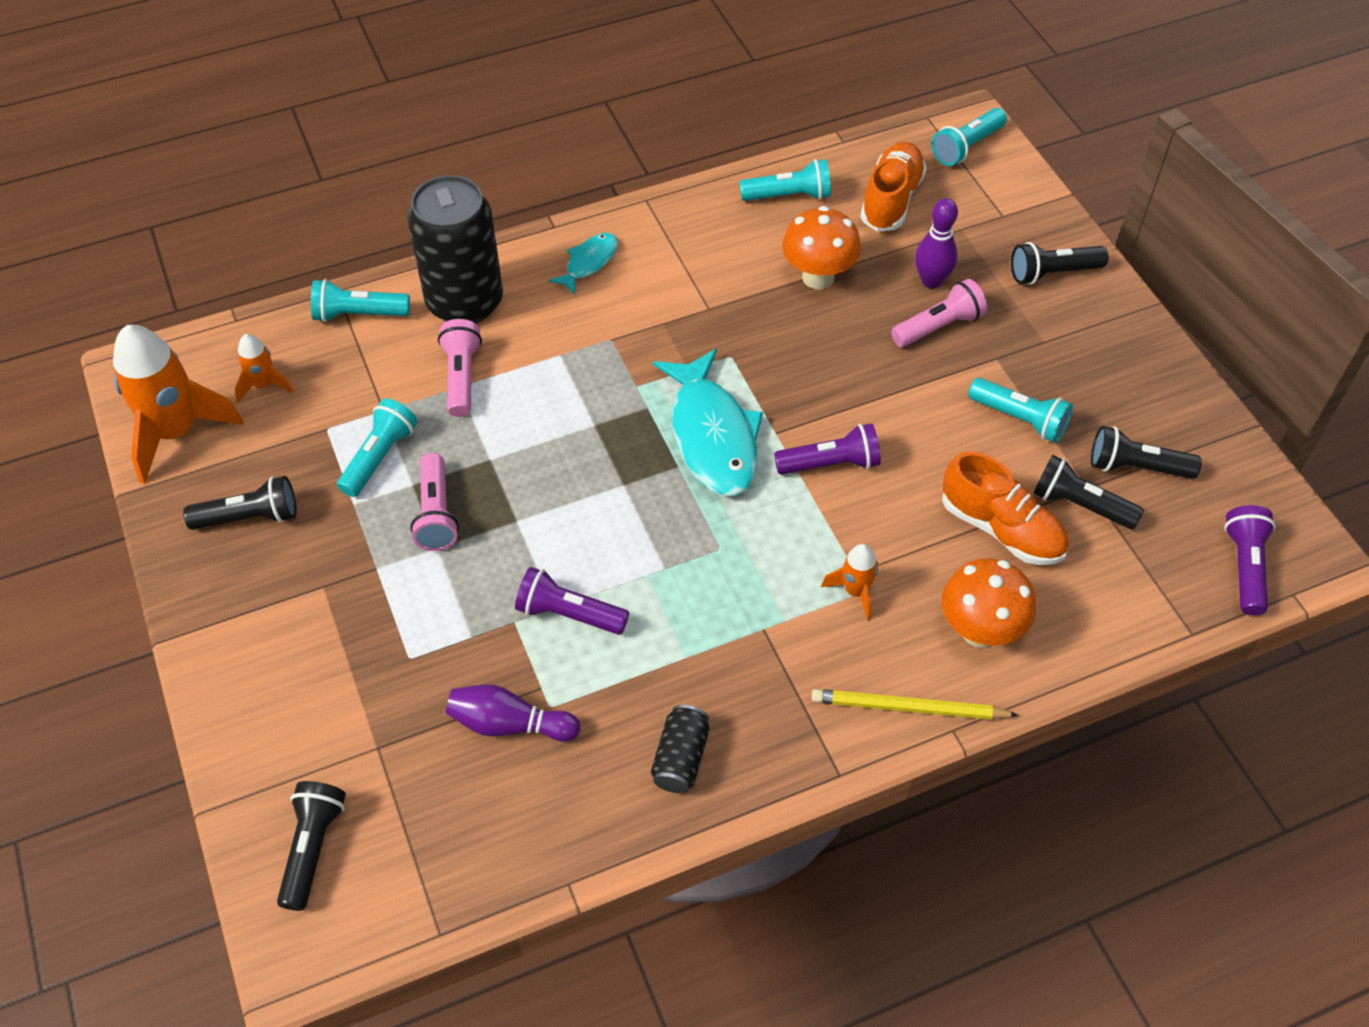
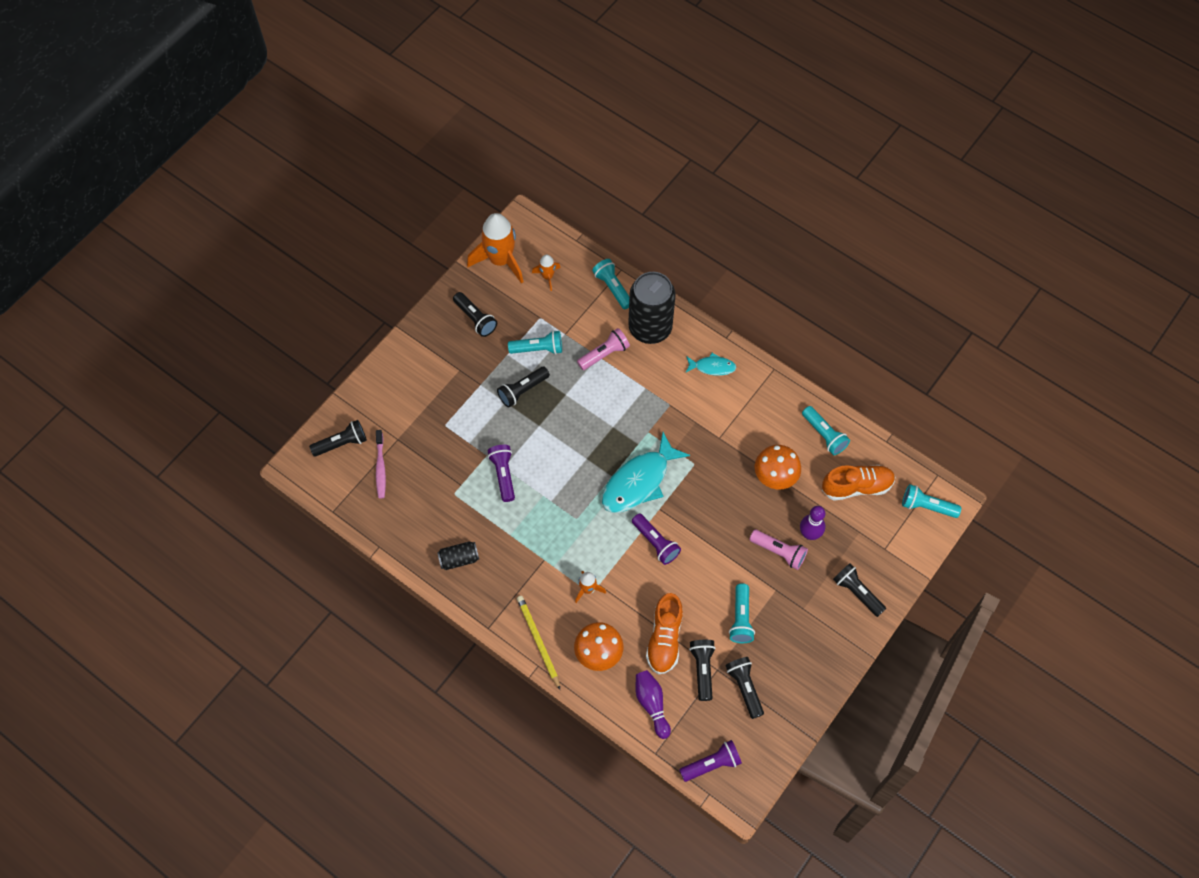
camera: 60 degrees right, 10 degrees up
(412, 803) = (380, 467): none -> pink toothbrush
(436, 514) = (522, 390): pink flashlight -> black flashlight
(509, 724) = (436, 483): purple bowling pin -> purple bowling pin (652, 704)

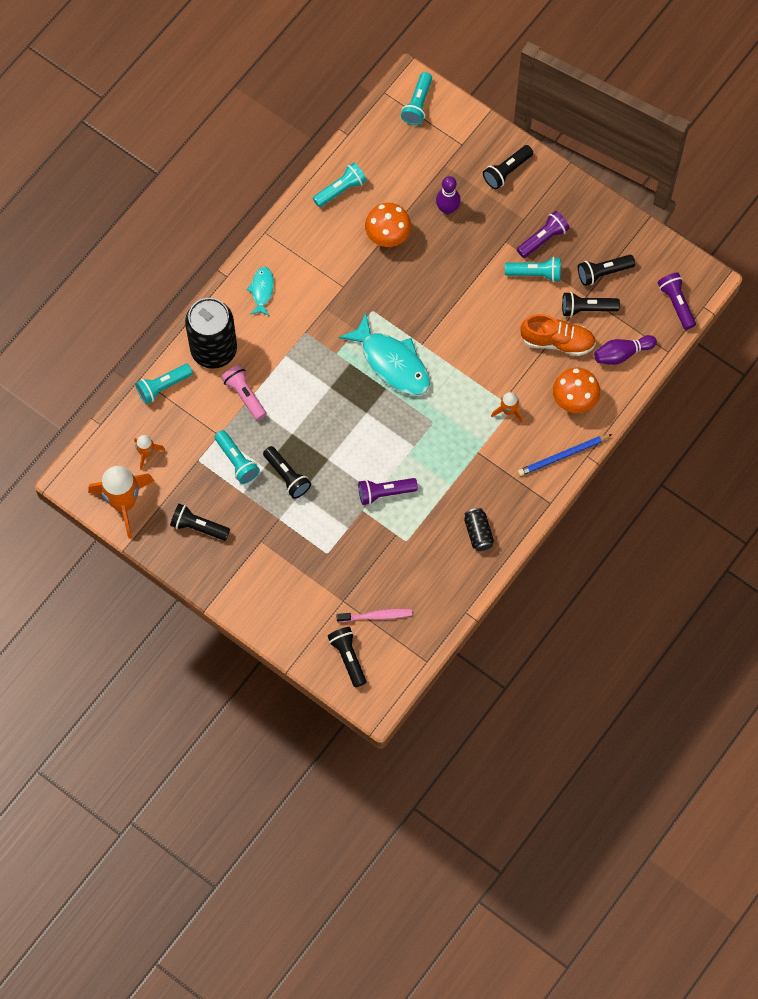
camera: 90 degrees left, 5 degrees up
(475, 319) = (198, 527): black flashlight -> black flashlight turned 120 degrees counterclockwise
(538, 349) = (237, 461): turquoise flashlight -> turquoise flashlight turned 150 degrees clockwise
(538, 641) = (563, 456): yellow pencil -> blue pencil
(655, 543) = (458, 348): purple flashlight -> purple flashlight (543, 239)
(779, 552) = (467, 237): pink flashlight -> none
(856, 486) = (397, 164): orange shoe -> none

